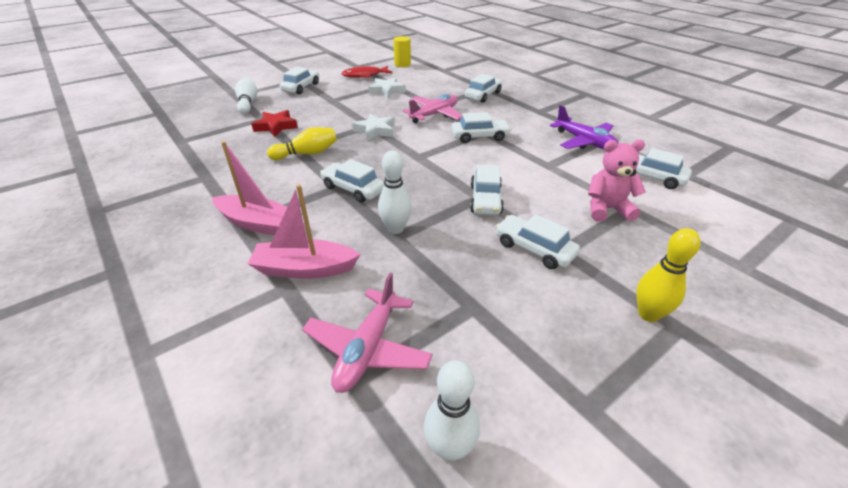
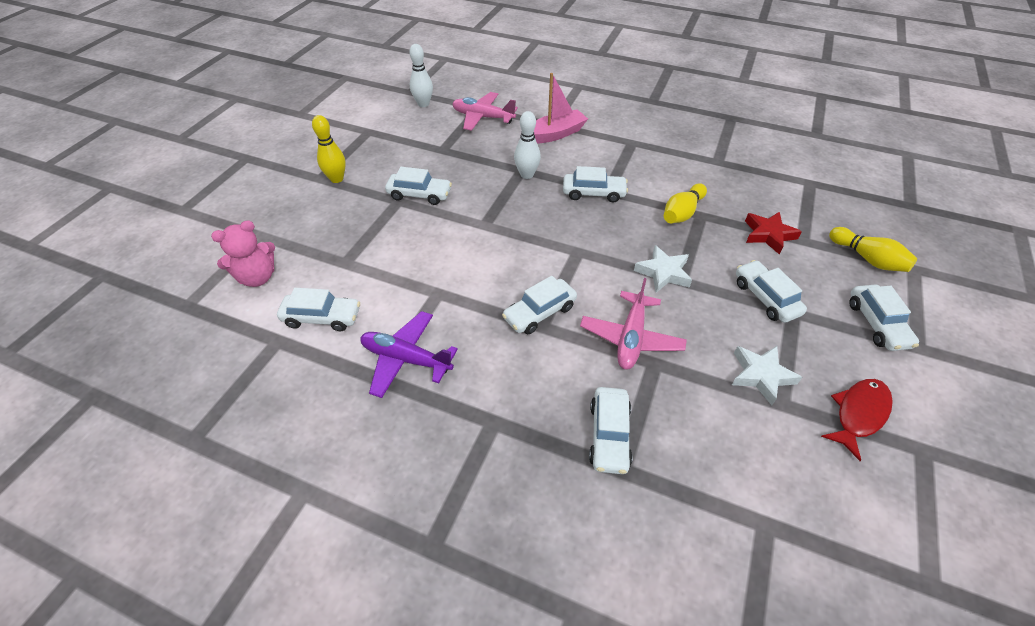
camera: 150 degrees right, 10 degrees up
(248, 103) = (867, 259): white bowling pin -> yellow bowling pin
(257, 223) = (622, 146): pink boat -> none
(368, 348) = (483, 117): pink plane -> pink plane turned 60 degrees counterclockwise
(402, 64) = (865, 509): yellow cylinder -> none
(485, 199) = (478, 224): white car -> white car (765, 298)
(607, 209) = (368, 253): pink teddy bear -> pink teddy bear (257, 277)

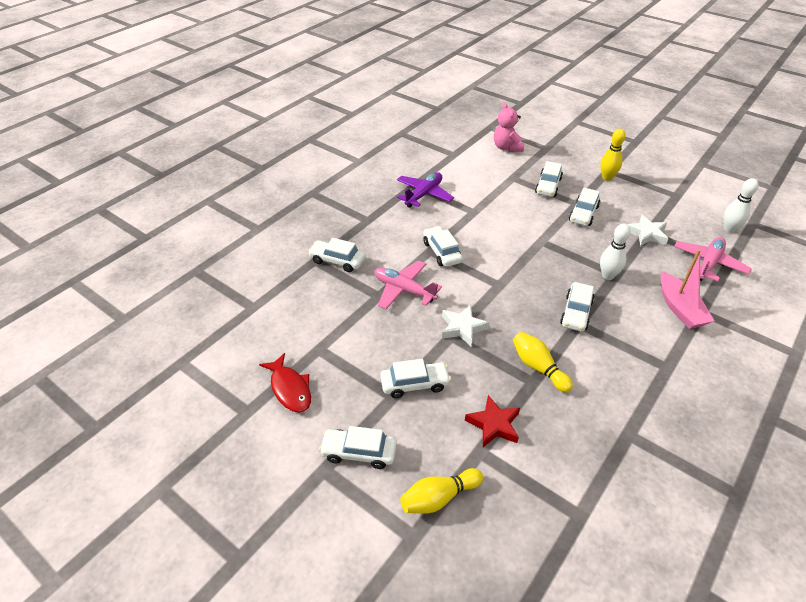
camera: 105 degrees right, 5 degrees down
(322, 317) = (466, 168): white car -> white car (548, 186)
(761, 375) = (344, 347): white star -> white star (646, 234)

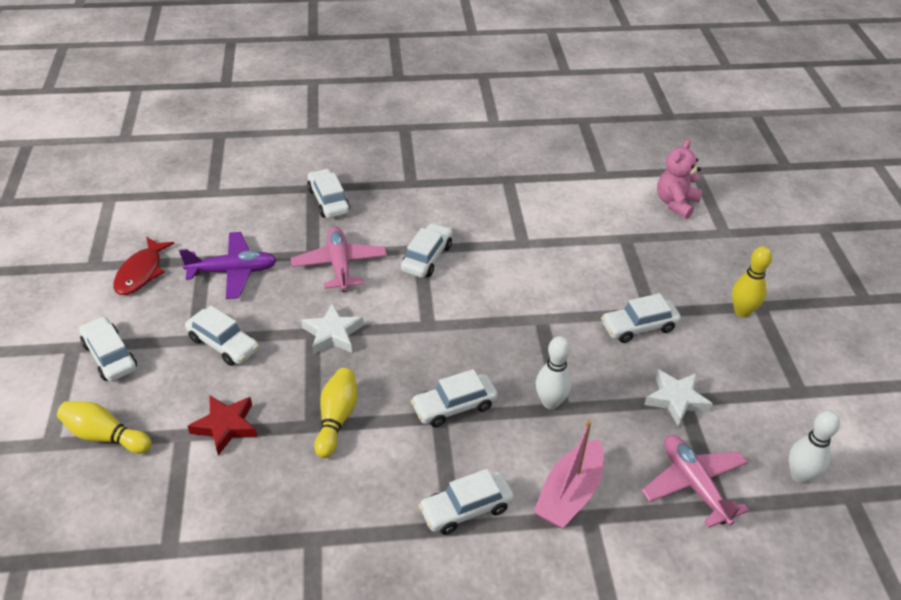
camera: 45 degrees right, 0 degrees up
(424, 195) = (501, 194): purple plane -> purple plane (233, 271)
(548, 186) = (650, 272): white car -> white car (466, 509)
(708, 264) = (694, 485): pink plane -> pink plane turned 105 degrees counterclockwise

